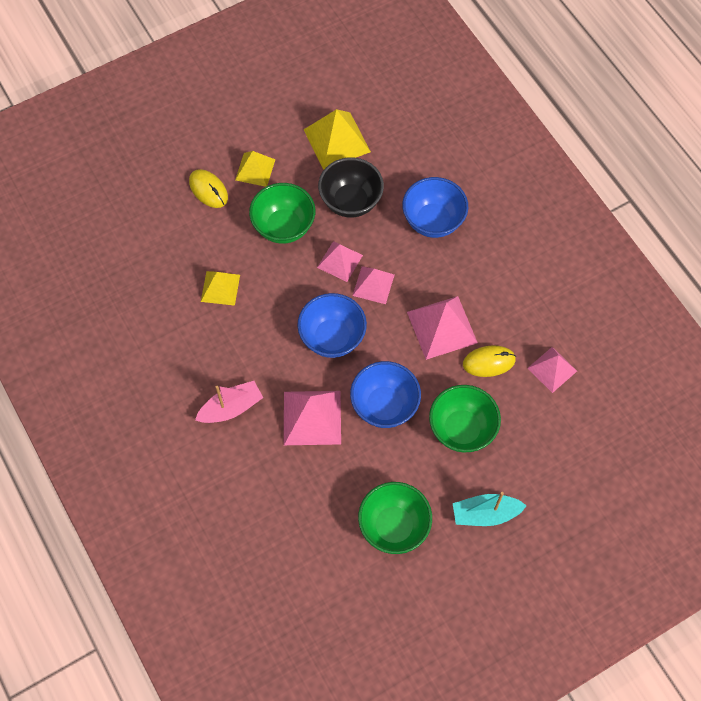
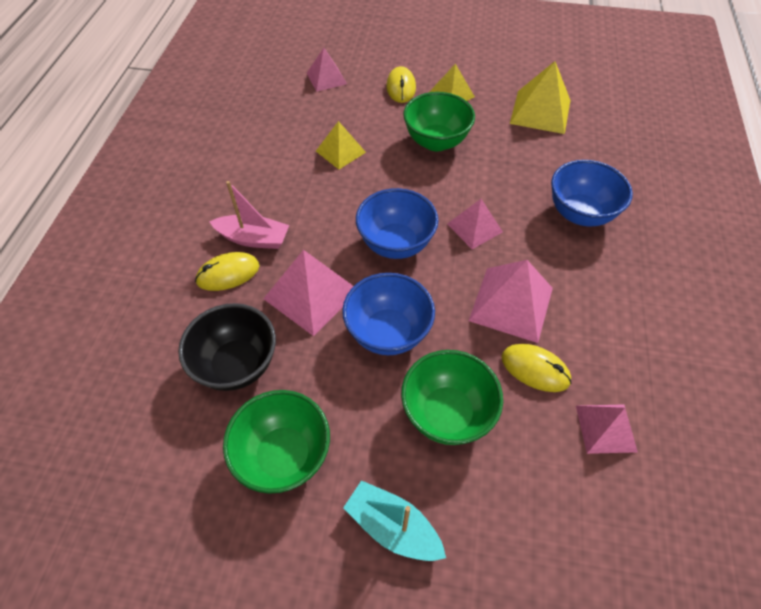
camera: 40 degrees right, 10 degrees down
(241, 446) = (228, 273): none -> yellow mouse
(340, 261) = (461, 192): pink pyramid -> pink pyramid (326, 78)
(351, 201) = (513, 157): black bowl -> black bowl (237, 365)

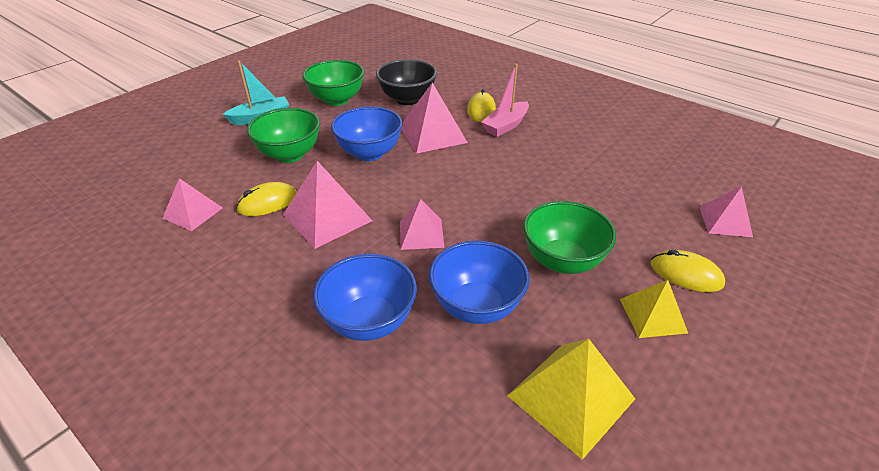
camera: 120 degrees right, 15 degrees down
(340, 151) = (584, 192): yellow pyramid -> none
(396, 244) = (444, 183): blue bowl -> blue bowl (476, 306)

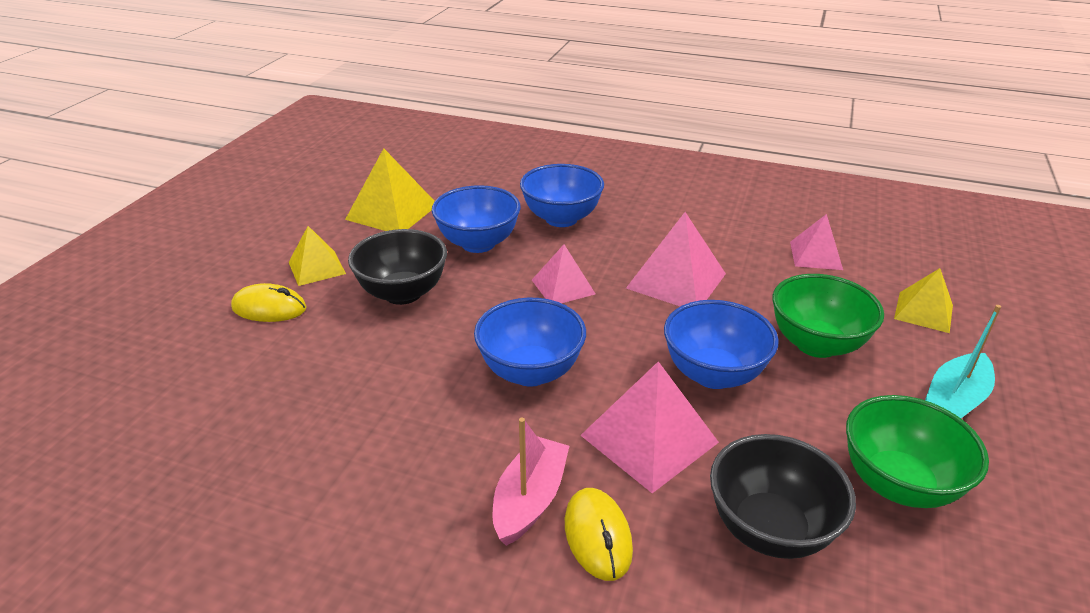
camera: 160 degrees right, 5 degrees down
(196, 157) = (923, 312): none -> yellow pyramid
(267, 202) = (757, 280): yellow mouse -> none
(479, 177) = (530, 371): none -> blue bowl
(562, 261) = (403, 293): green bowl -> black bowl
(725, 221) = (185, 383): pink pyramid -> none

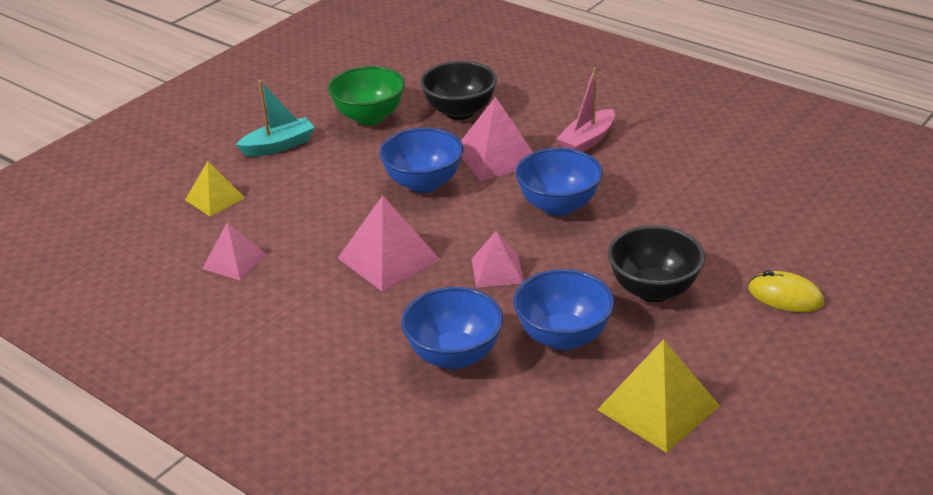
camera: 160 degrees left, 0 degrees up
(316, 268) = (745, 336): yellow pyramid -> none
(597, 536) = (555, 122): yellow mouse -> none
(816, 344) = (327, 190): green bowl -> none

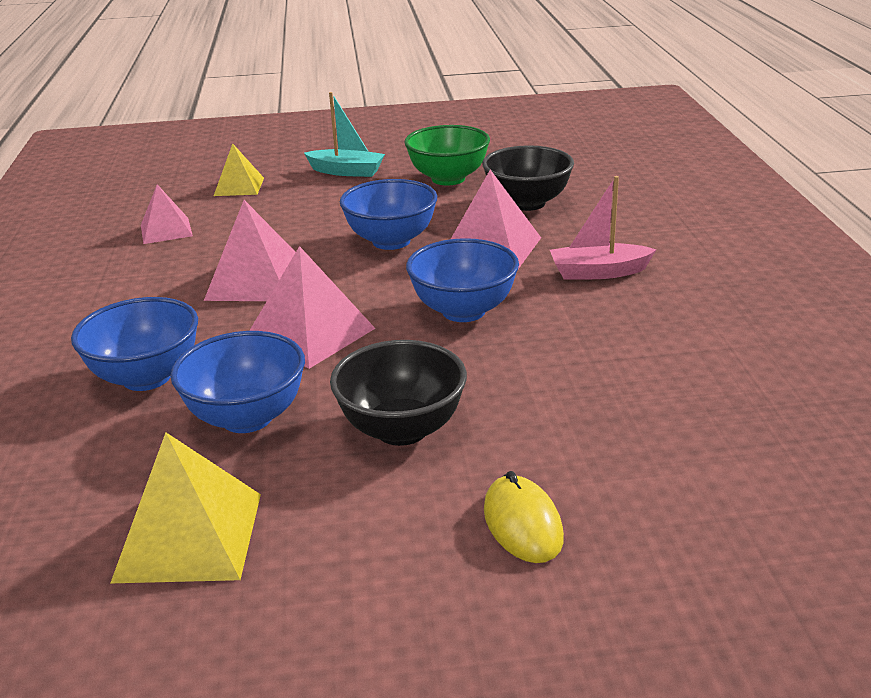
camera: 45 degrees right, 5 degrees down
(497, 270) = (310, 333): pink pyramid -> pink pyramid, size x1.58

